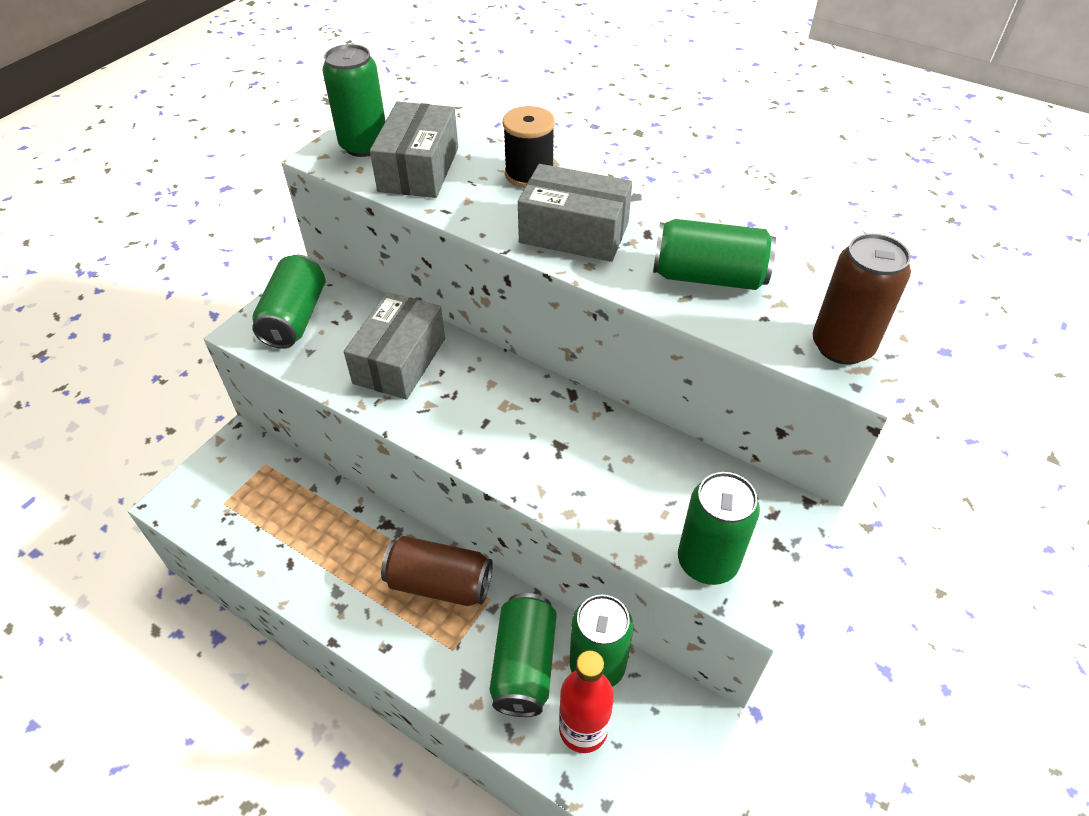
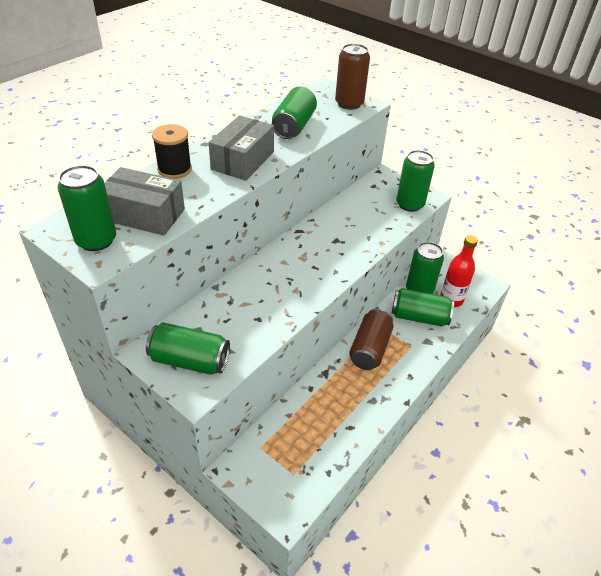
camera: 85 degrees left, 5 degrees down
(399, 361) = (253, 302): grey box -> none

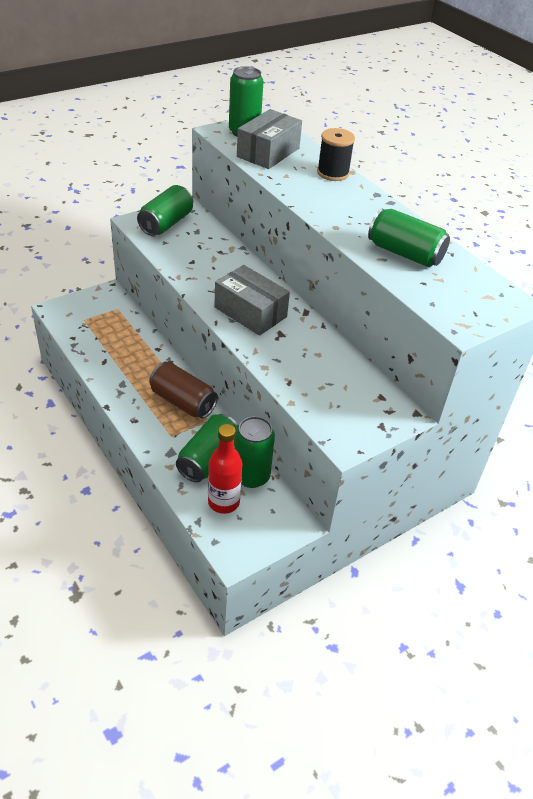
camera: 105 degrees right, 0 degrees up
(243, 160) = (338, 209): grey box -> grey box (250, 312)
(349, 104) = (461, 310): brown can -> none
(410, 204) = (331, 418): green can -> none

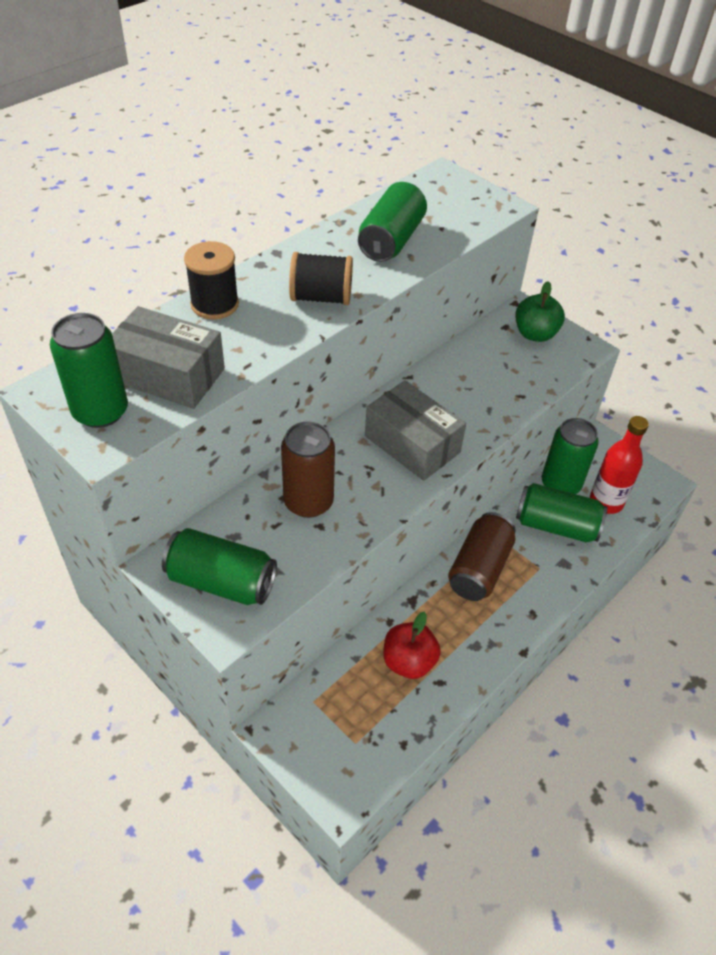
camera: 100 degrees left, 5 degrees up
(125, 351) = (409, 661): none -> red apple
(213, 260) = (308, 502): none -> brown can
(250, 312) = (412, 444): grey box -> grey box turned 75 degrees counterclockwise
(334, 211) = (321, 297): none -> black spool
(369, 414) = (535, 334): none -> green apple

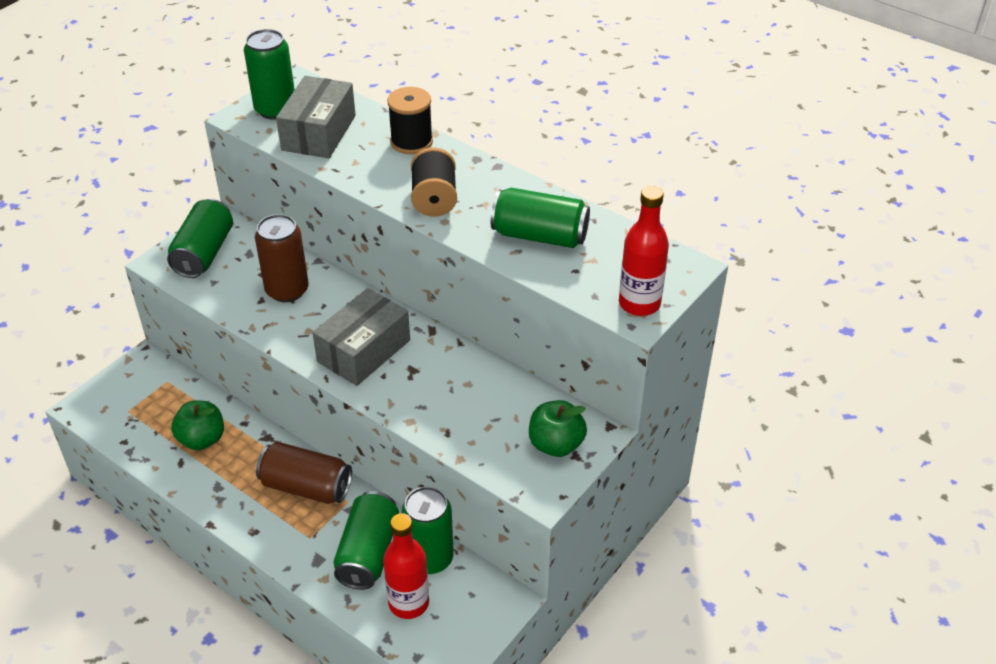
camera: 85 degrees right, 5 degrees down
(409, 661) = (202, 439): red apple -> green apple
(487, 202) = (639, 304): none -> red bottle

